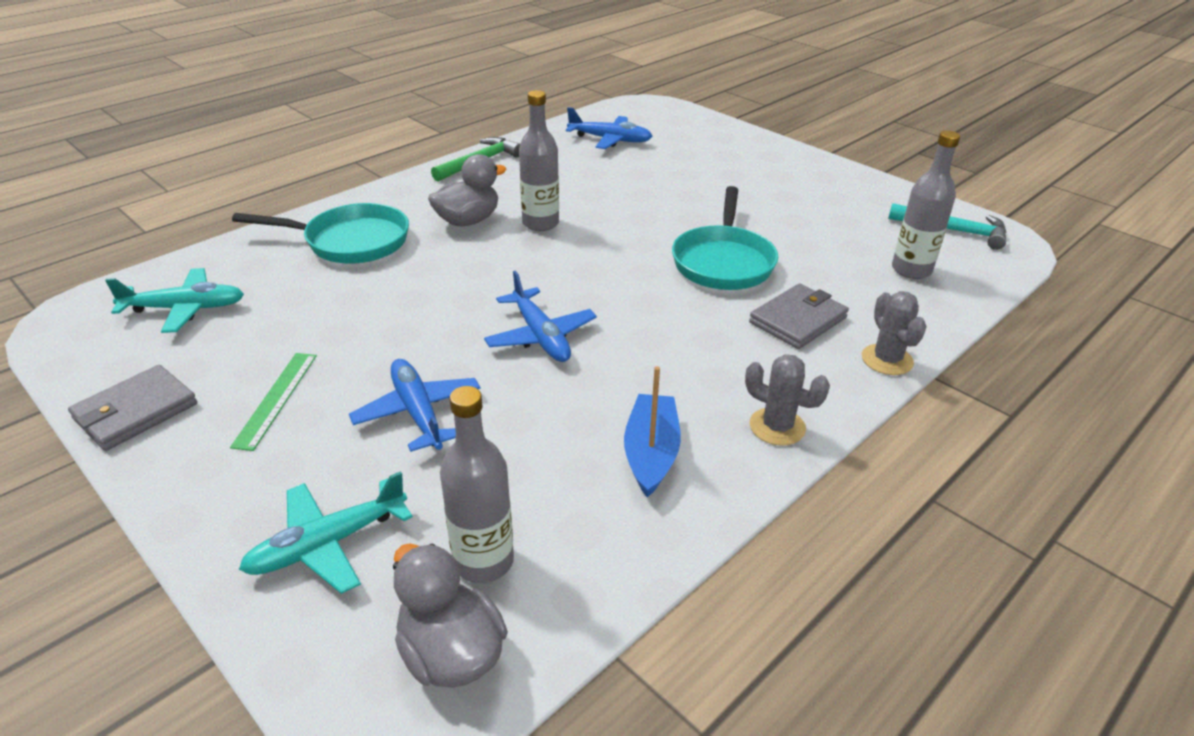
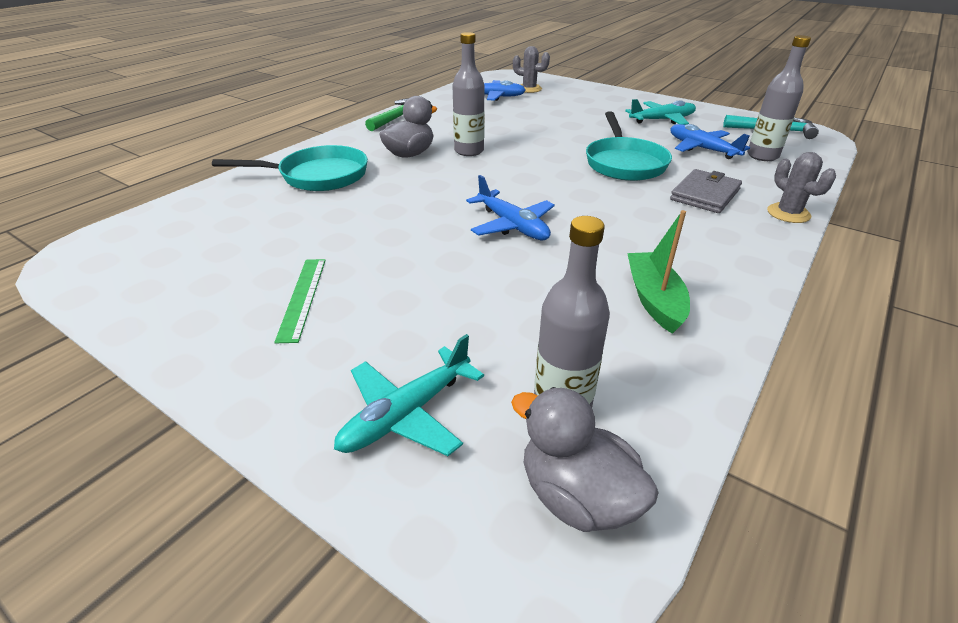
camera: 10 degrees left, 0 degrees up
(135, 411) = (168, 324): grey wallet -> none
(185, 309) = (187, 237): turquoise plane -> turquoise plane (662, 120)
(418, 413) = (438, 293): blue plane -> blue plane (702, 149)
(651, 453) = (654, 299): blue boat -> green boat
(777, 427) = (740, 268): grey cactus -> grey cactus (529, 89)

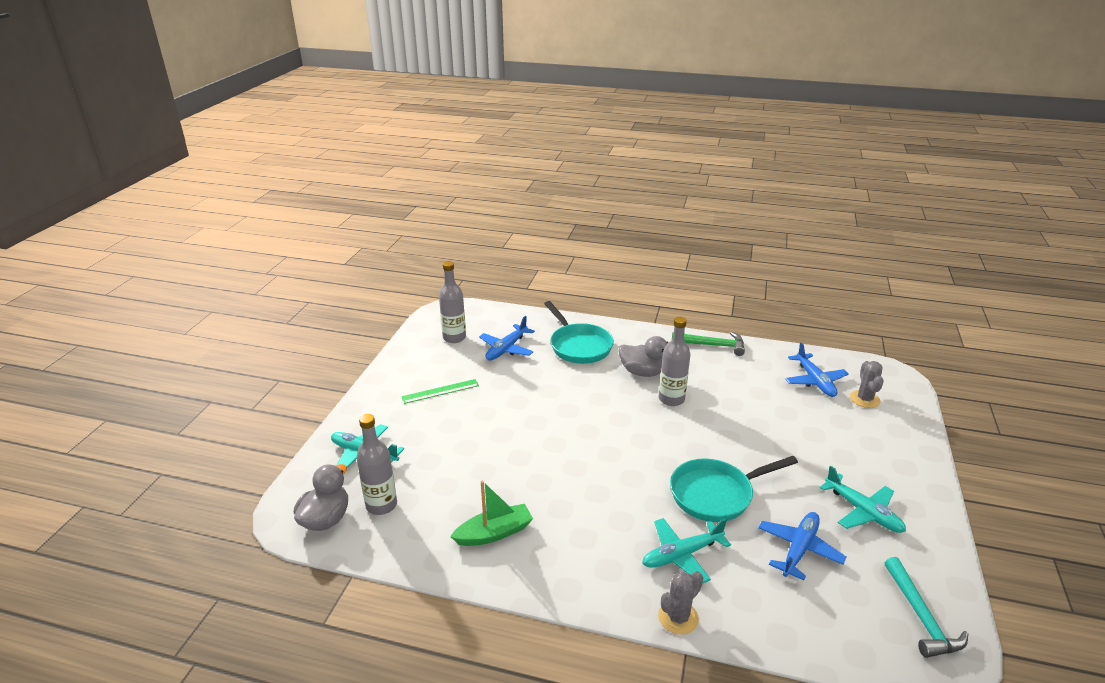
camera: 70 degrees right, 5 degrees down
(512, 225) = (559, 449): blue plane -> blue plane (506, 349)
(705, 194) = (682, 555): grey wallet -> turquoise plane
(762, 156) = (819, 602): grey bottle -> grey bottle (454, 337)

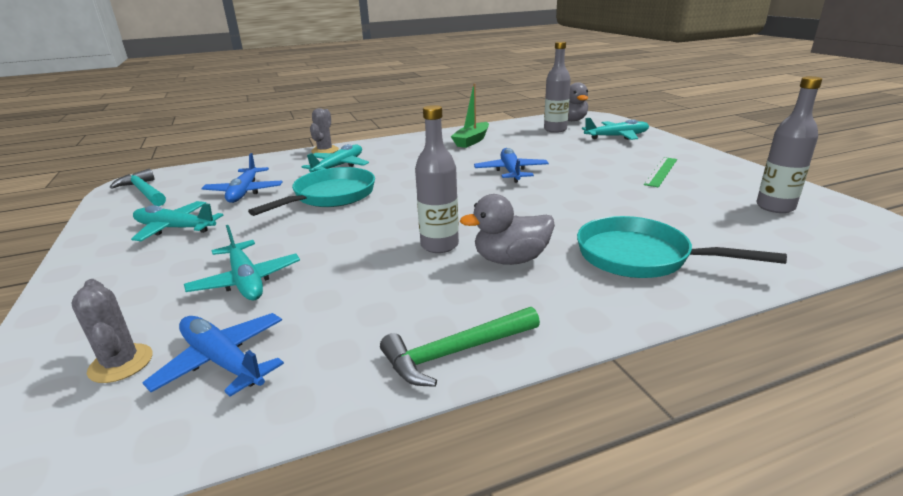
camera: 145 degrees right, 5 degrees down
(506, 349) = (702, 219): blue plane -> blue plane (511, 172)
(802, 425) = (246, 280): none -> turquoise plane

